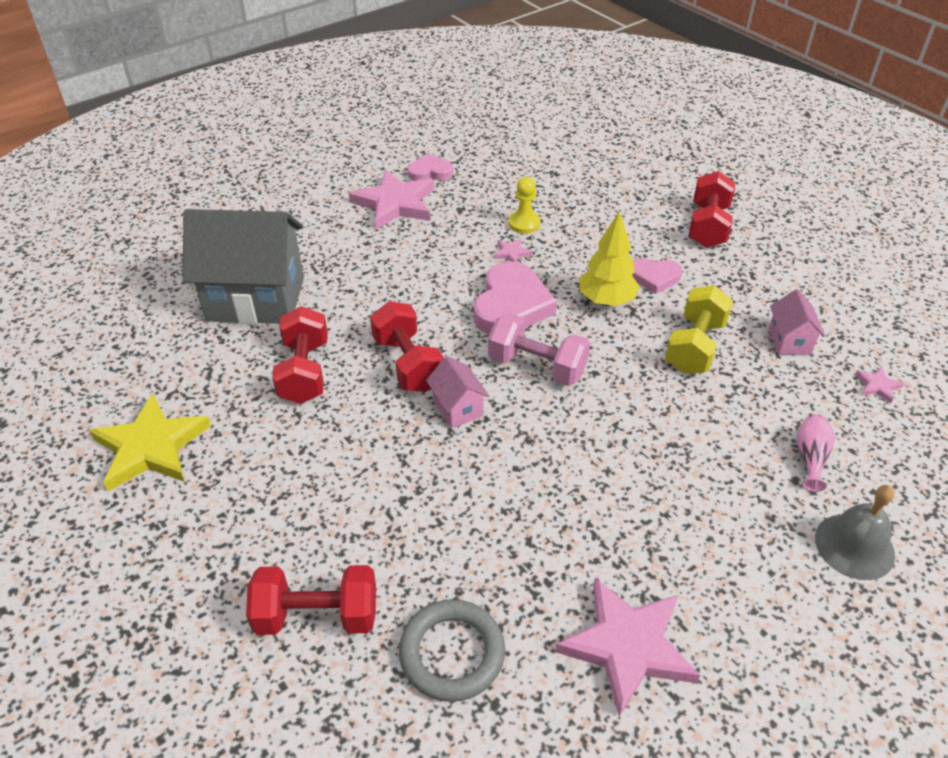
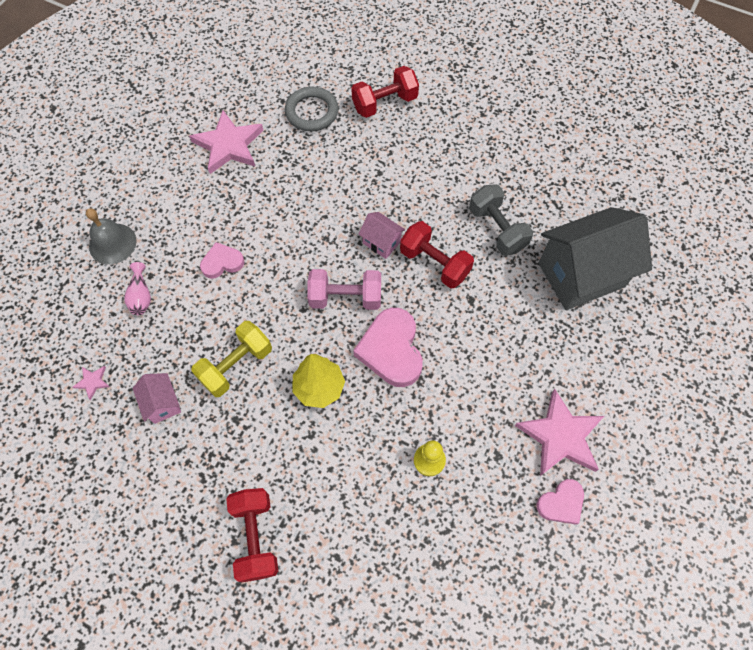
camera: 155 degrees right, 20 degrees up
(151, 447) = (541, 146): yellow star -> none
(304, 372) = (497, 229): red dumbbell -> grey dumbbell
(511, 253) = (421, 413): pink star -> none
(654, 277) = (288, 435): pink heart -> pink heart (222, 262)
(694, 347) = (236, 365): yellow dumbbell -> yellow dumbbell turned 45 degrees clockwise

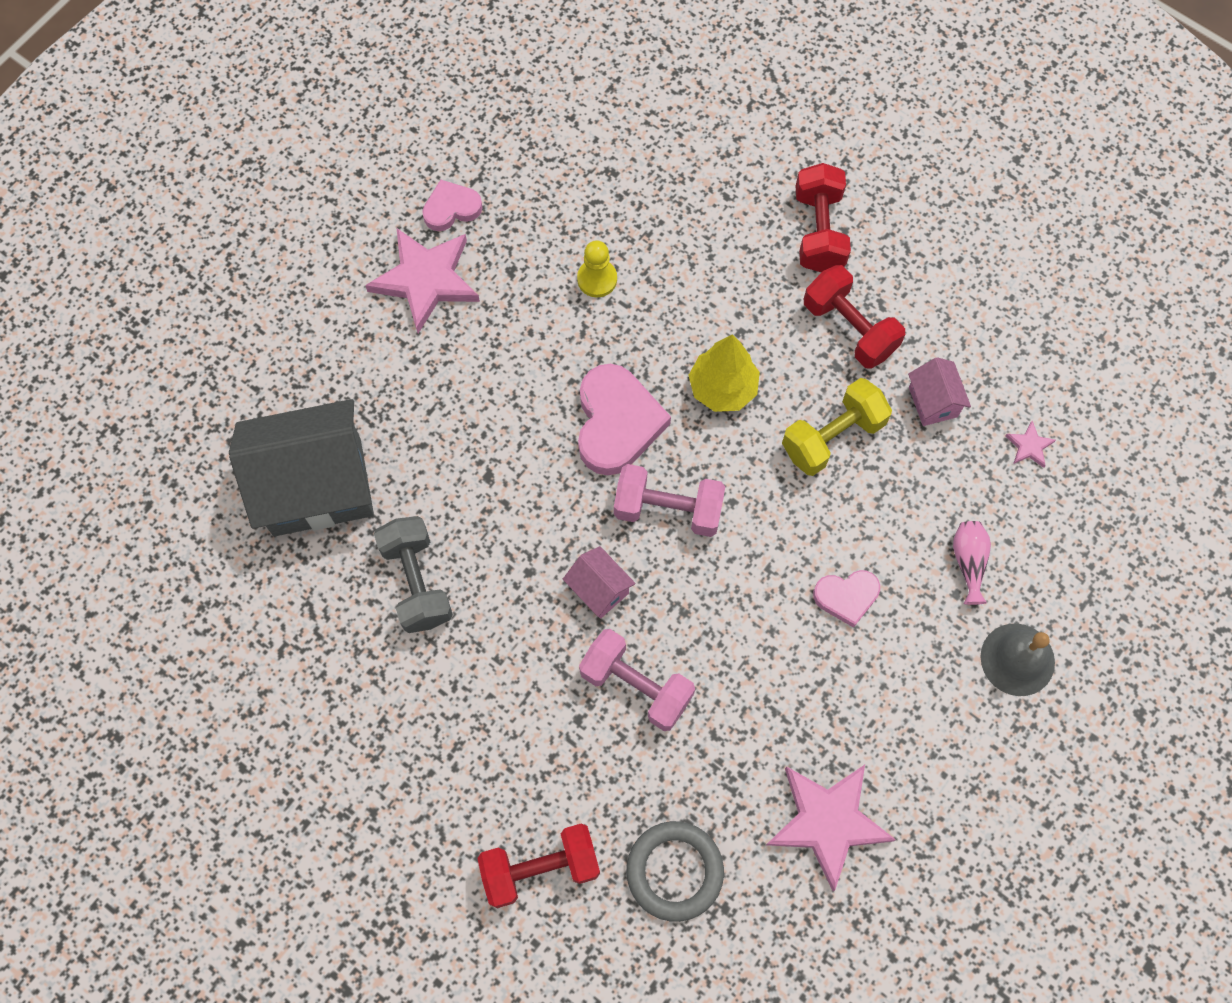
camera: 170 degrees left, 5 degrees up
(348, 194) = (636, 685): none -> pink dumbbell
(434, 263) = (527, 541): red dumbbell -> red dumbbell (849, 328)

